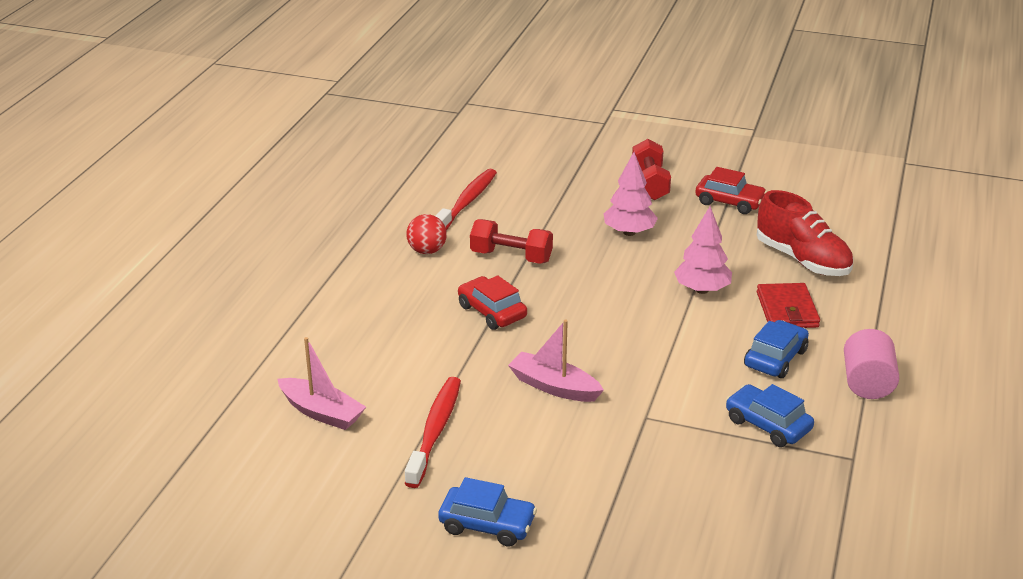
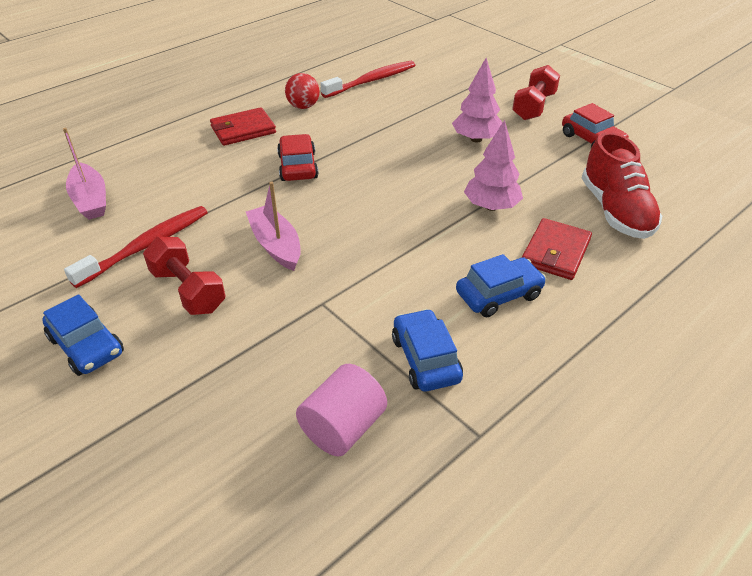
camera: 30 degrees right, 10 degrees up
(393, 294) = (243, 130): none -> red wallet
(511, 257) = (360, 129): red dumbbell -> red dumbbell (188, 290)
(867, 383) = (571, 358): pink cylinder -> pink cylinder (343, 427)

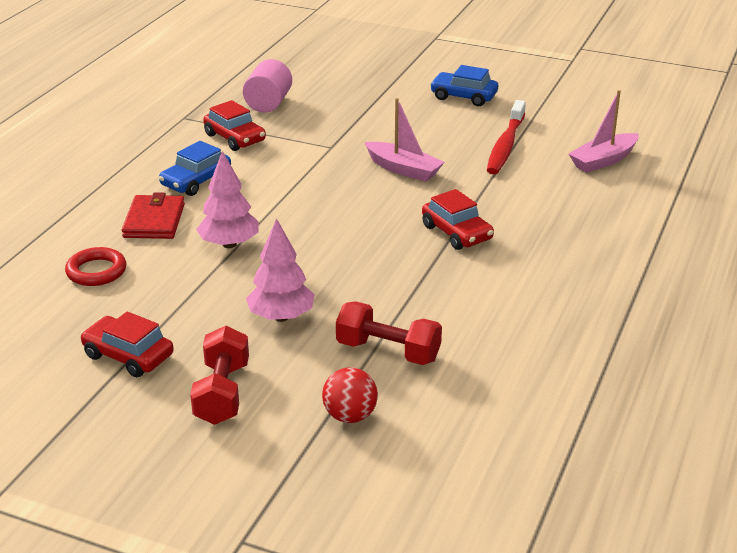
camera: 155 degrees right, 10 degrees down
(90, 200) = (603, 161): pink boat -> pink boat turned 75 degrees counterclockwise
(188, 290) = (436, 131): red dumbbell -> red dumbbell (388, 351)
(243, 130) = (564, 255): red wallet -> none
(303, 106) = (534, 304): red ball -> red ball (350, 416)
(371, 81) = (488, 374): red toothbrush -> none
(425, 359) = (235, 138): blue car -> red car
(615, 211) = (96, 271): red shoe -> red ring

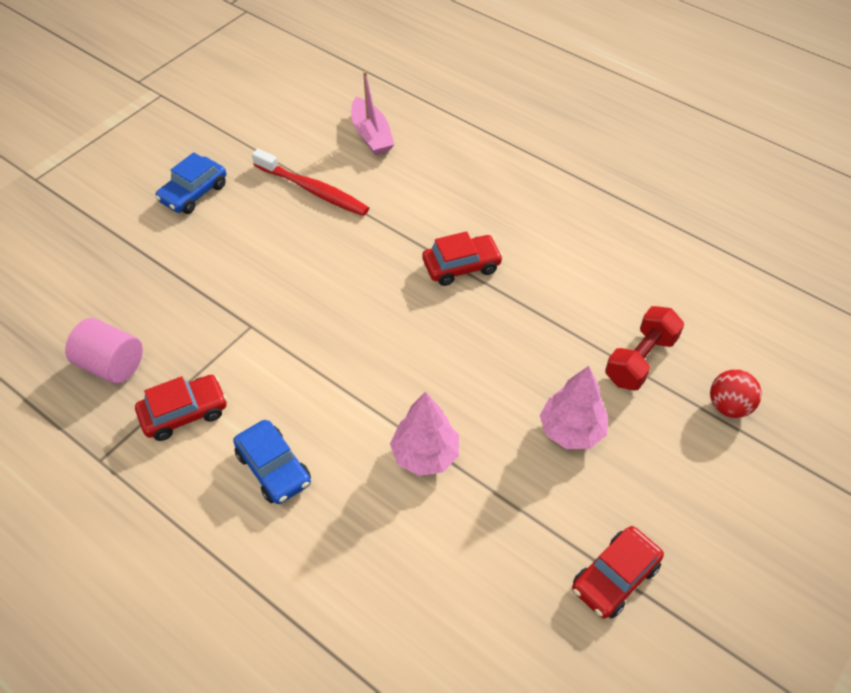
camera: 75 degrees left, 20 degrees up
(96, 271) = (444, 597): red ring -> none
(154, 221) = (350, 524): red wallet -> none
(222, 393) = (687, 499): red dumbbell -> none
(403, 169) = (327, 276): pink boat -> none

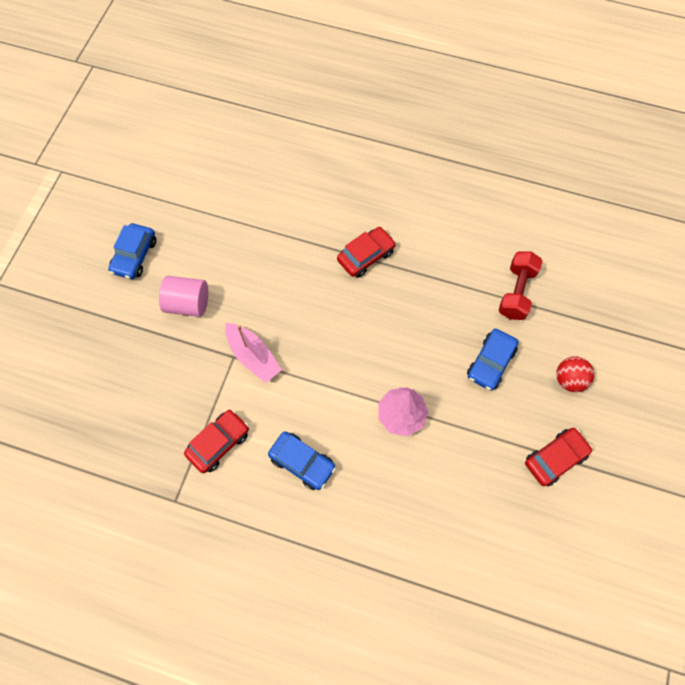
camera: 20 degrees left, 15 degrees up
(111, 365) = (145, 424): pink cylinder -> pink cylinder (188, 304)
(313, 190) = (227, 224): red toothbrush -> none
(371, 135) = (250, 160): pink boat -> pink boat (253, 356)
(571, 431) = (490, 363): pink tree -> blue car
(615, 577) = (555, 458): red car -> red car turned 150 degrees counterclockwise
(728, 406) = (584, 309): red ball -> red ball (569, 379)

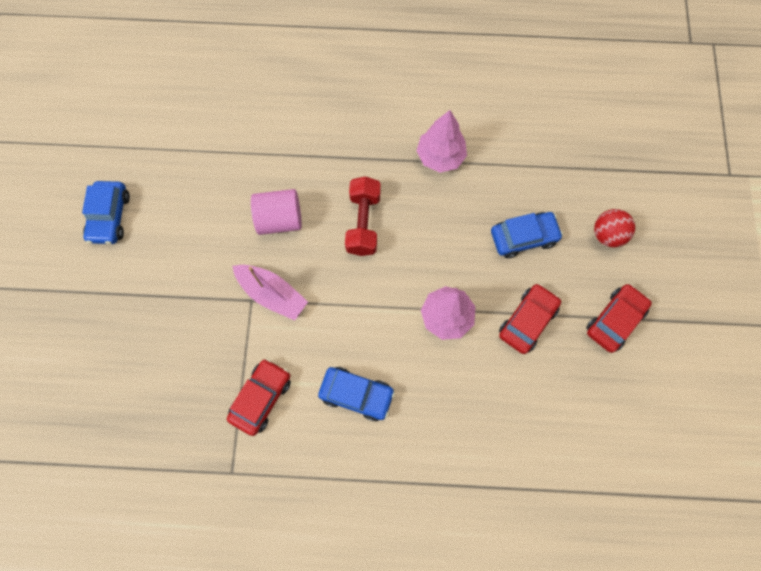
camera: 15 degrees left, 5 degrees up
(188, 304) = (184, 255): pink cylinder -> pink cylinder (280, 219)
(366, 256) = (363, 156): red car -> red car (527, 321)
(434, 273) = (440, 156): none -> pink tree
(490, 363) = (523, 237): blue car -> blue car turned 120 degrees counterclockwise
(516, 292) = (530, 156): red dumbbell -> red dumbbell (363, 223)

